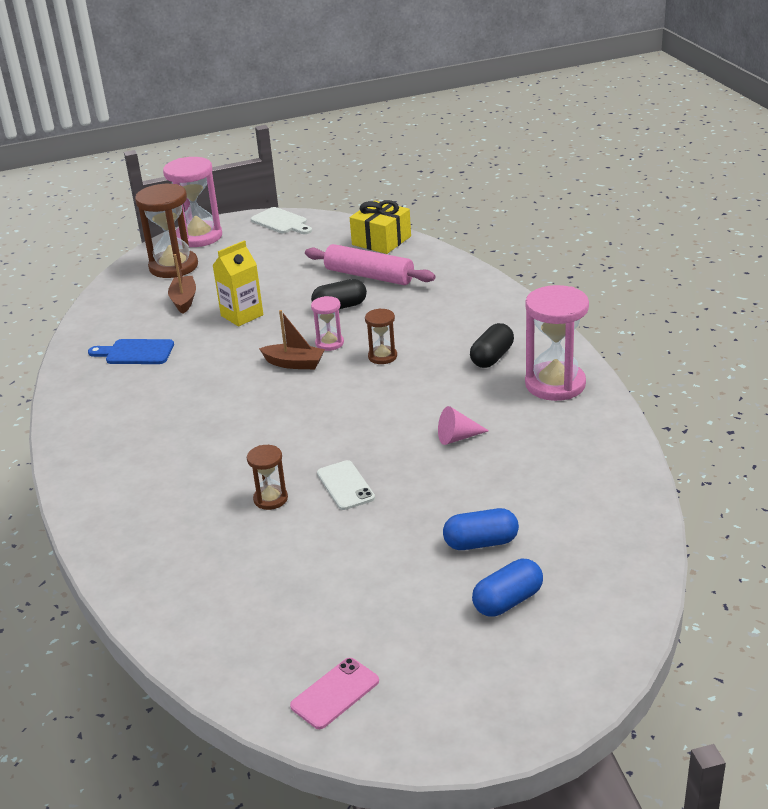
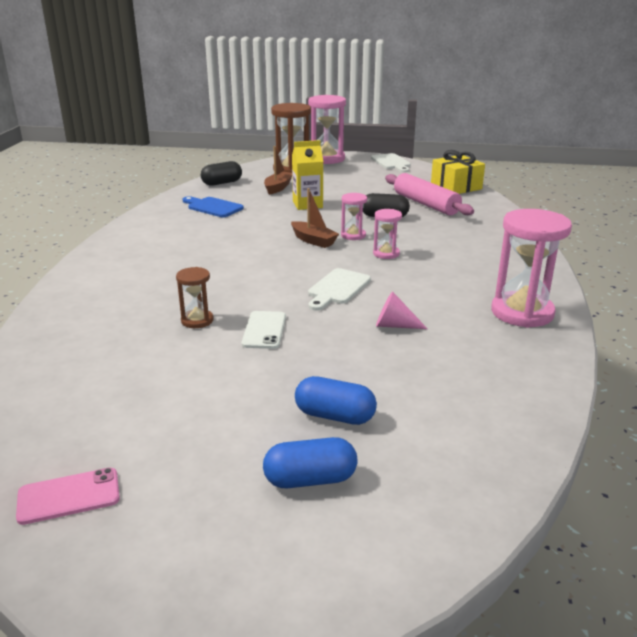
camera: 25 degrees right, 5 degrees down
(371, 415) = (337, 288): none -> white cutting board
(382, 356) = (386, 253): brown hourglass -> pink hourglass
(492, 357) = (479, 278): black capsule -> black capsule (222, 183)

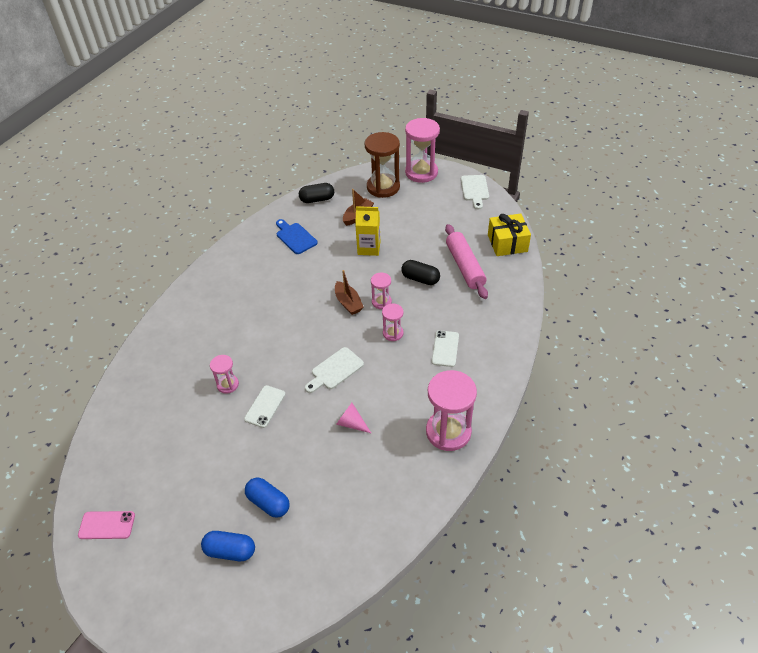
camera: 20 degrees right, 20 degrees up
(197, 320) = (228, 384): brown hourglass -> pink hourglass
(457, 256) = (445, 348): none -> white phone

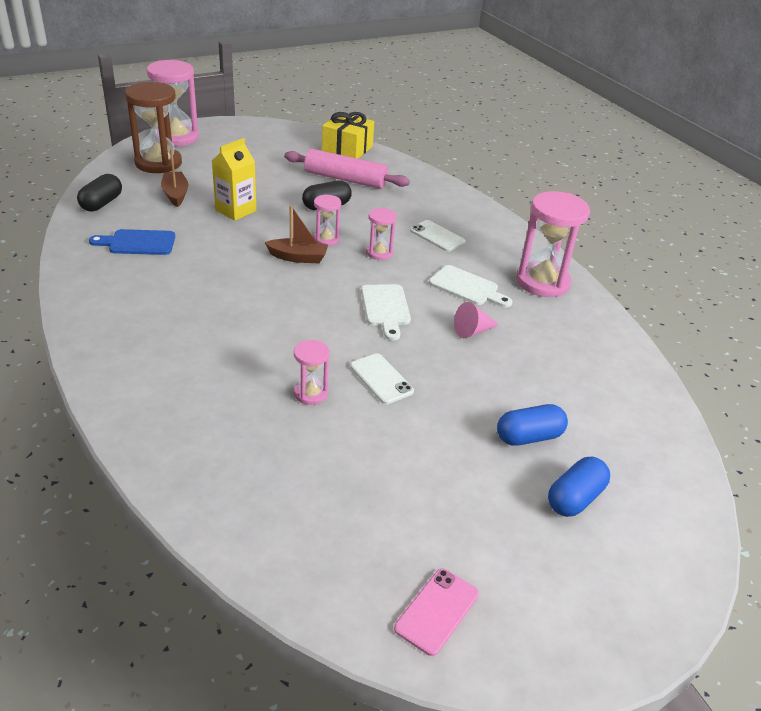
camera: 60 degrees left, 10 degrees down
(474, 190) = (251, 128): white cutting board -> white cutting board (467, 287)

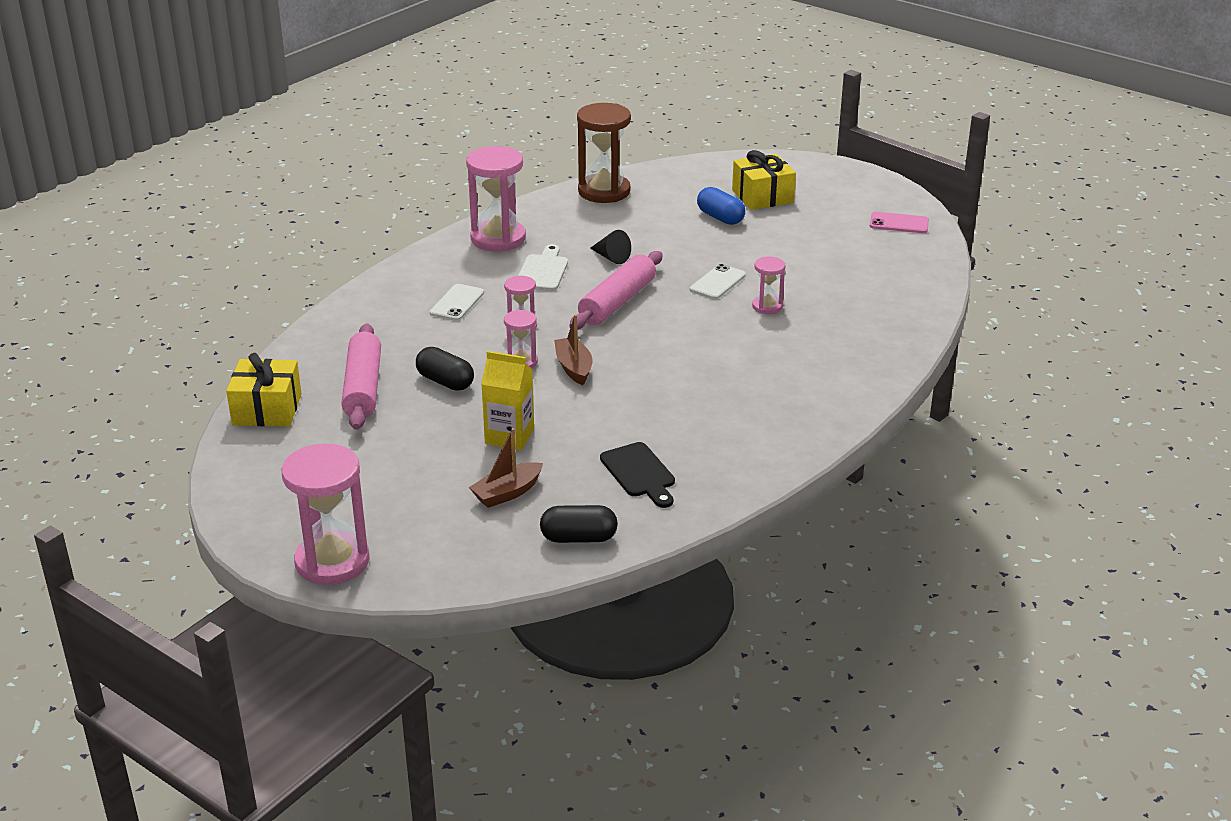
camera: 110 degrees left, 5 degrees down
(138, 243) = (639, 473): blue cutting board -> black cutting board
(158, 163) = (431, 542): brown hourglass -> brown hourglass (604, 191)
(385, 308) = (617, 302): white cutting board -> pink rolling pin
(472, 331) = (611, 257): pink cone -> black cone
(575, 498) = (762, 196): blue capsule -> yellow gift

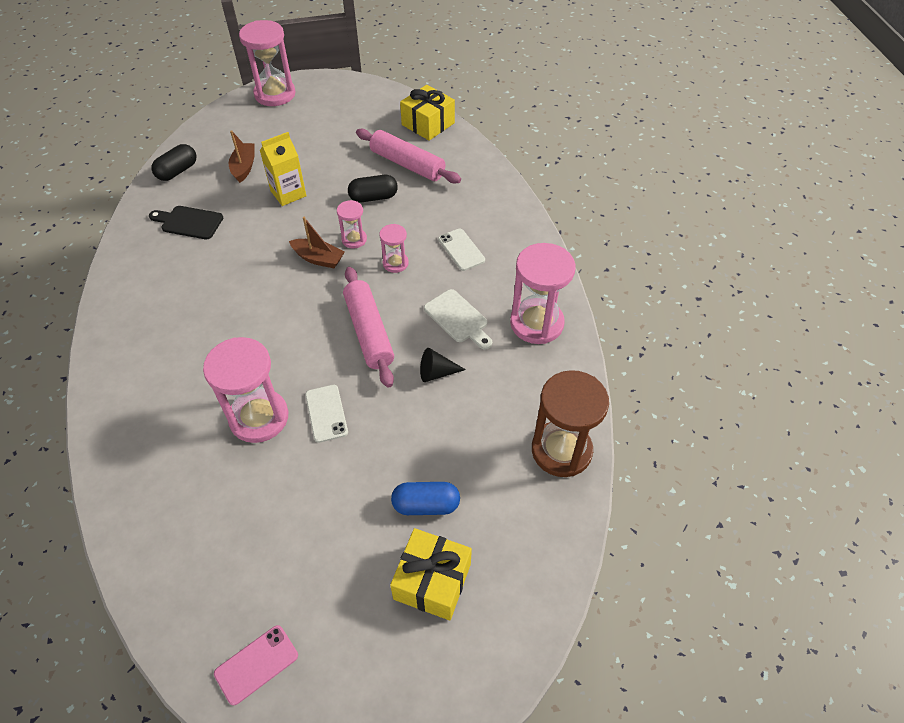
camera: 130 degrees right, 20 degrees up
(767, 306) = (259, 417): pink hourglass -> pink hourglass, size x1.94

